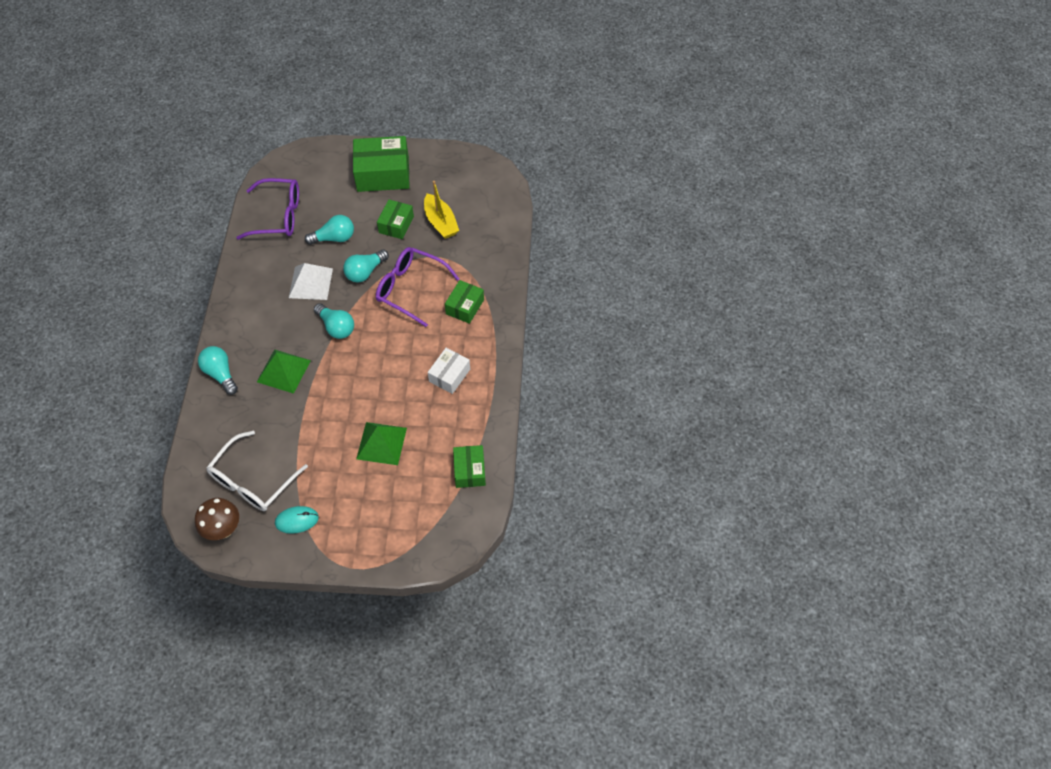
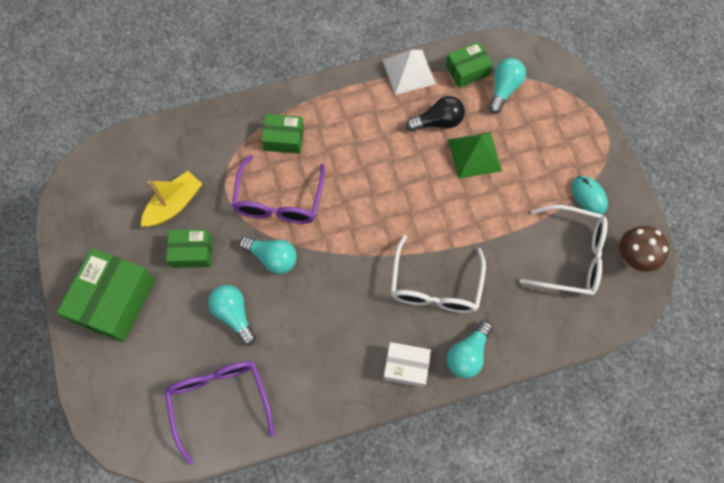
camera: 110 degrees left, 10 degrees up
(284, 371) = (435, 286): green pyramid -> white glasses
(310, 283) = (309, 312): white pyramid -> white pyramid (408, 72)
(336, 327) = (358, 256): turquoise light bulb -> turquoise light bulb (503, 89)
(383, 174) = (114, 300): green box -> green box turned 45 degrees clockwise
(427, 426) = (438, 122): none -> black light bulb
(449, 375) = (373, 123): white box -> white box (406, 366)

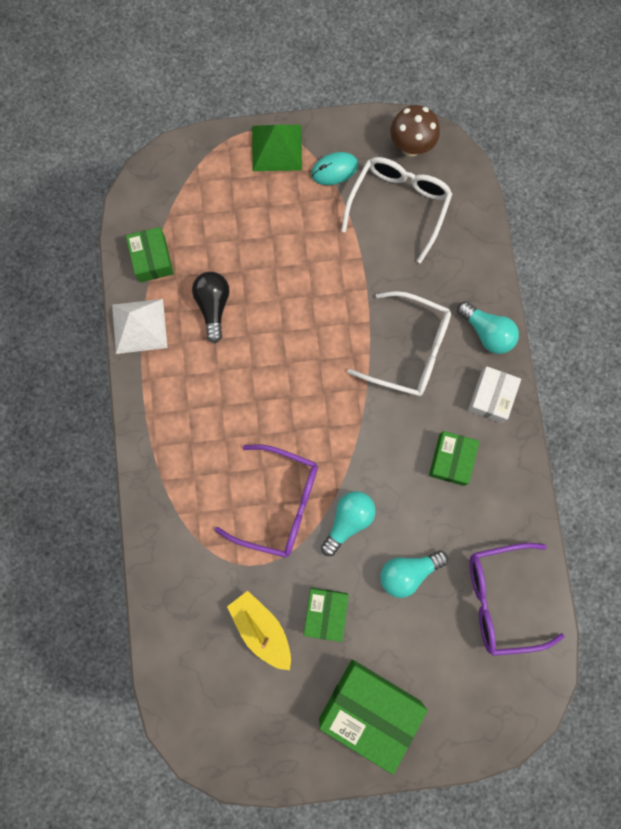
camera: 80 degrees left, 10 degrees up
(284, 139) = (199, 487): green box -> green box (451, 460)
(474, 155) = (263, 275): green pyramid -> green pyramid (276, 148)
(503, 89) = (186, 225): turquoise light bulb -> none

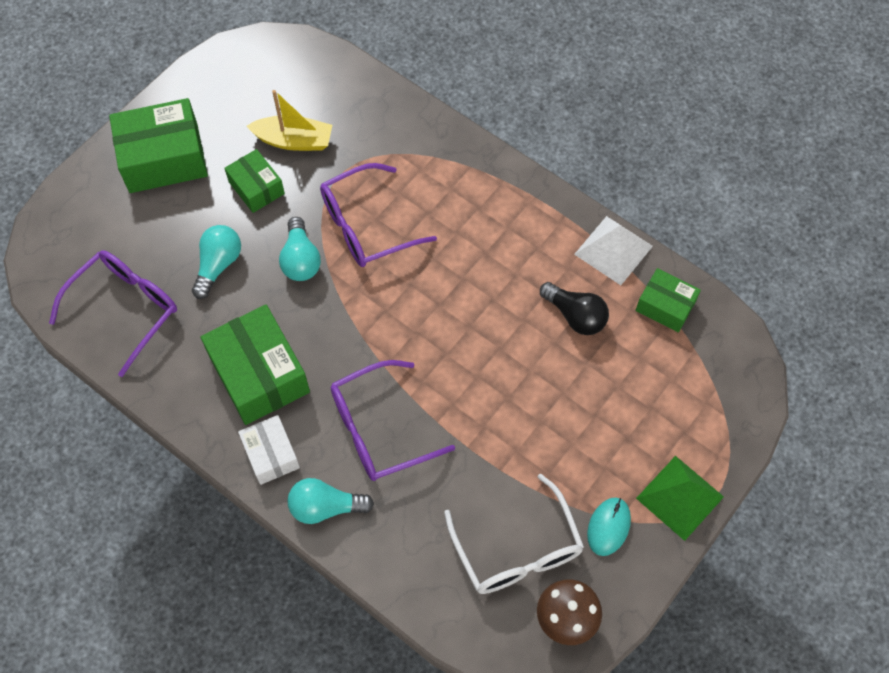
camera: 135 degrees right, 15 degrees down
(410, 350) = (378, 429): white glasses -> purple glasses
(451, 460) = (259, 374): green box -> green box, size x1.74

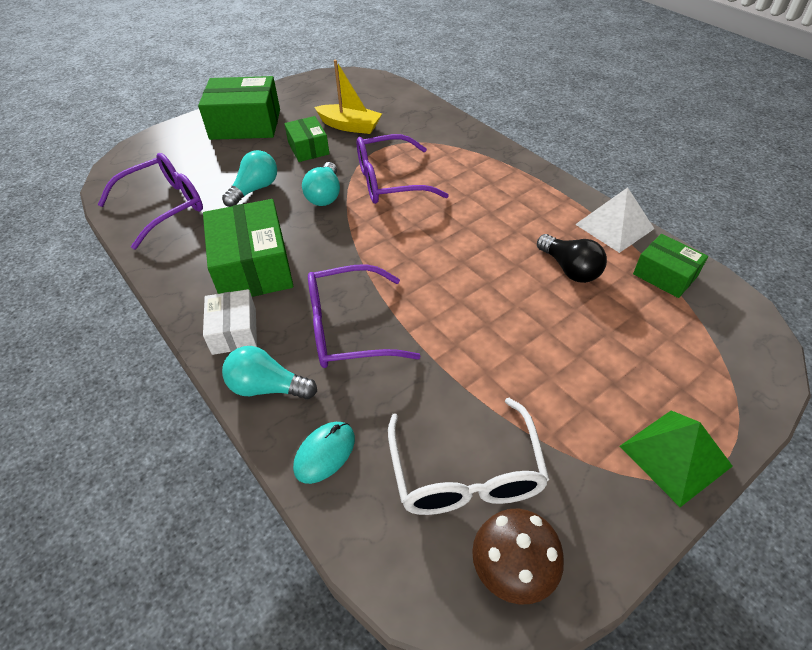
camera: 15 degrees right, 15 degrees down
(608, 527) = (582, 471): turquoise mouse -> turquoise mouse (325, 453)

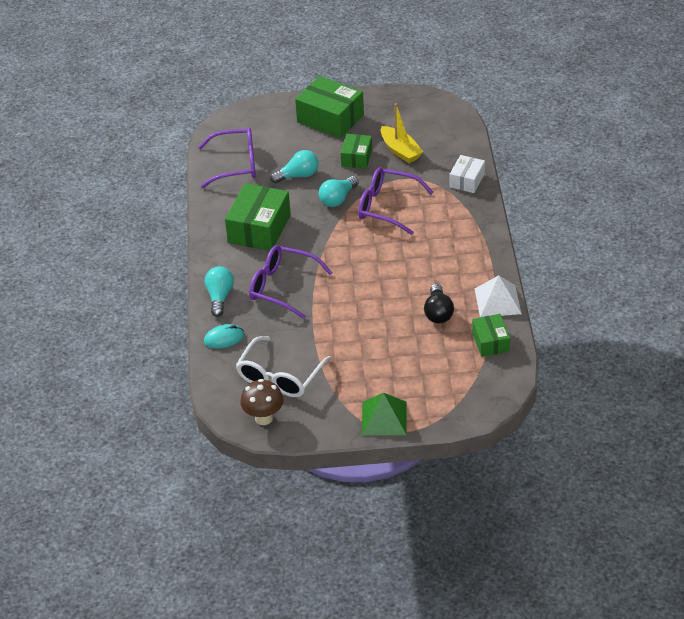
camera: 35 degrees right, 5 degrees down
(234, 331) = (223, 261): white box -> white box (467, 180)
(267, 387) = (220, 297): turquoise light bulb -> turquoise light bulb turned 45 degrees clockwise

